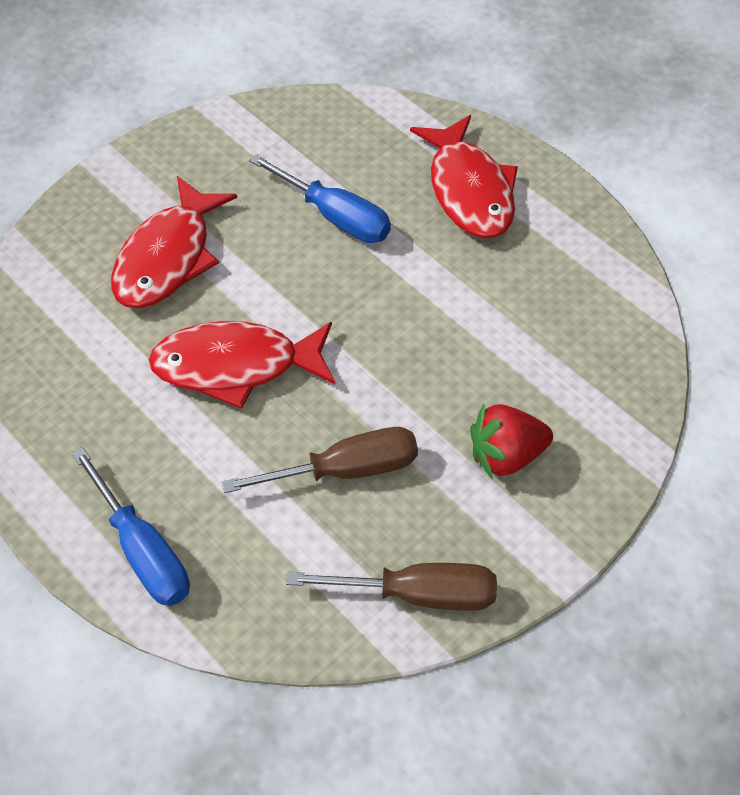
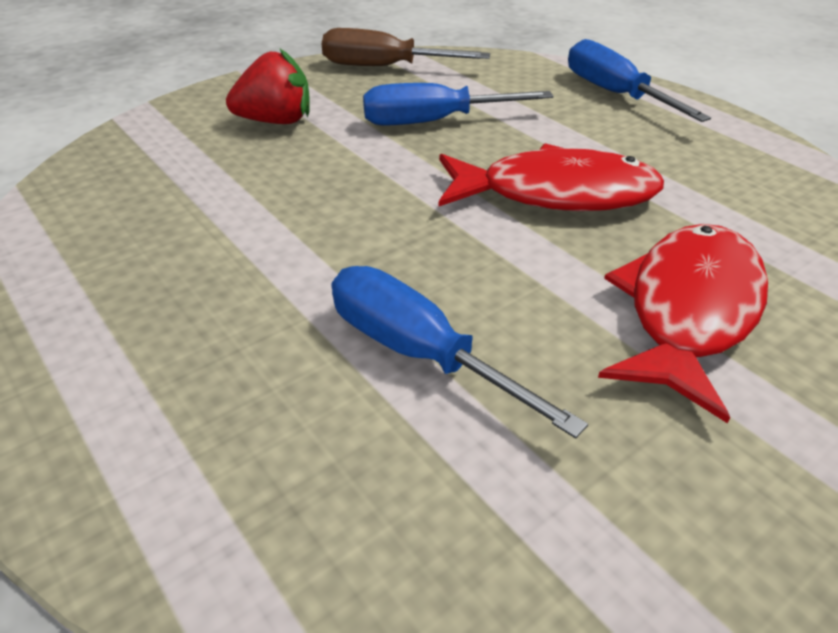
camera: 175 degrees left, 15 degrees down
(345, 470) = (434, 121): brown screwdriver -> blue screwdriver
(469, 190) = (167, 381): red fish -> none

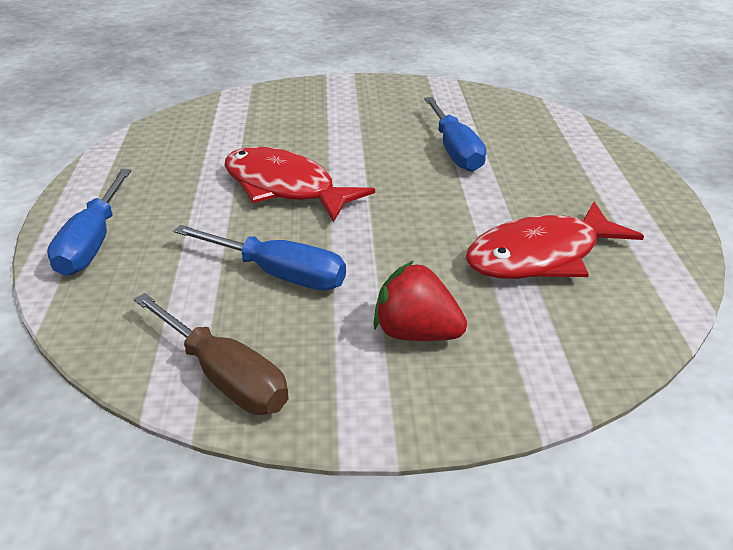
camera: 145 degrees left, 5 degrees down
(688, 311) = (317, 126): red fish -> red fish (541, 256)

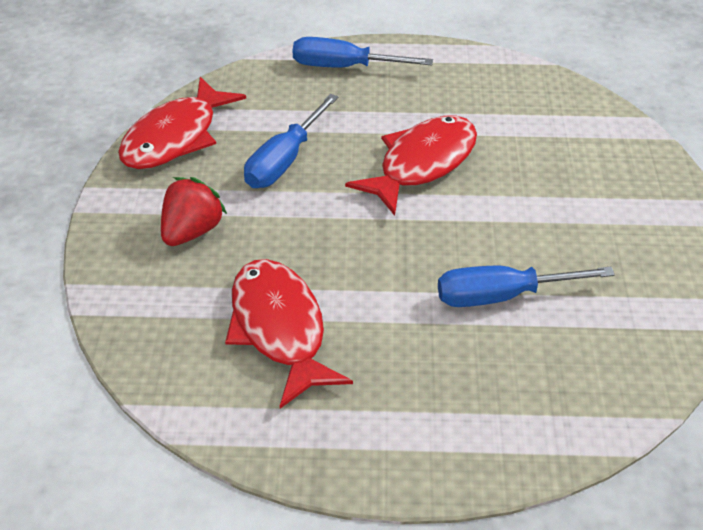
camera: 95 degrees right, 10 degrees up
(223, 376) = (176, 137): brown screwdriver -> red fish

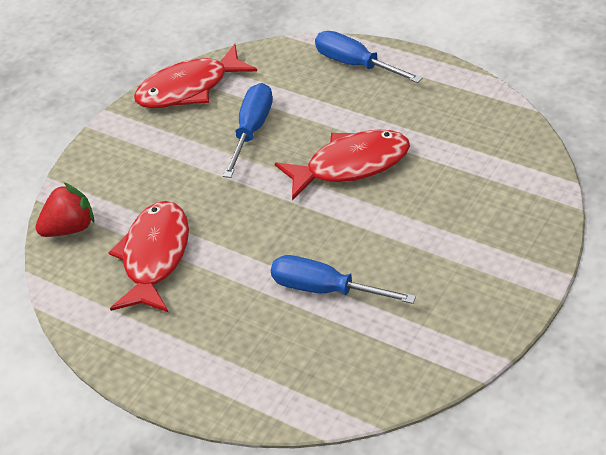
camera: 35 degrees right, 0 degrees up
(192, 231) = (149, 165): red strawberry -> red strawberry (70, 228)
(285, 160) = (252, 130): blue screwdriver -> blue screwdriver turned 135 degrees clockwise

